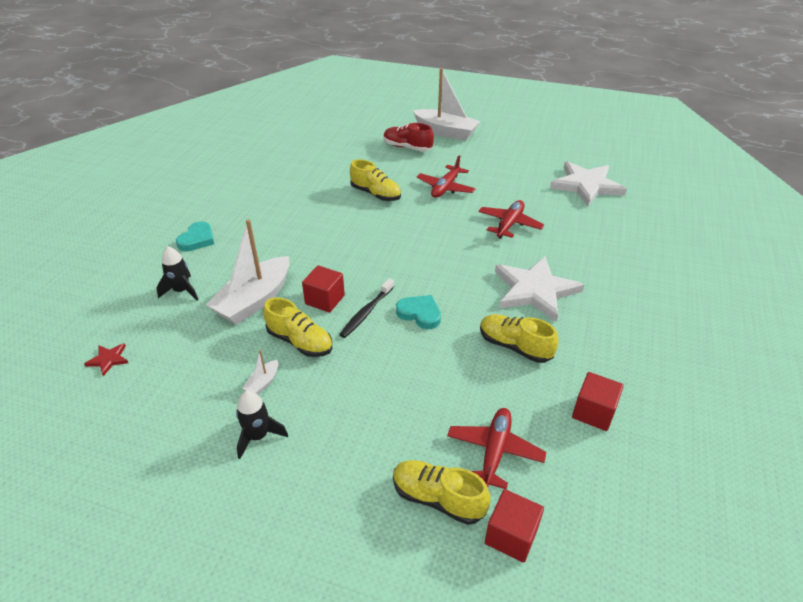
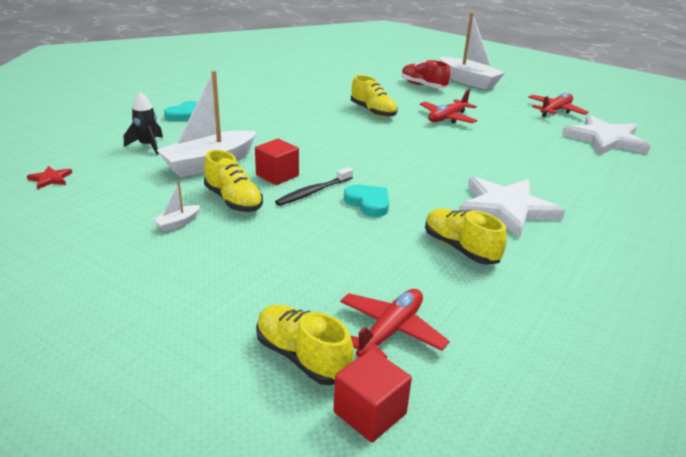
camera: 15 degrees right, 10 degrees down
(258, 436) = (146, 262): black rocket -> none
(509, 224) = (502, 154): red plane -> red plane (555, 111)
(593, 412) = (528, 323): red cube -> none

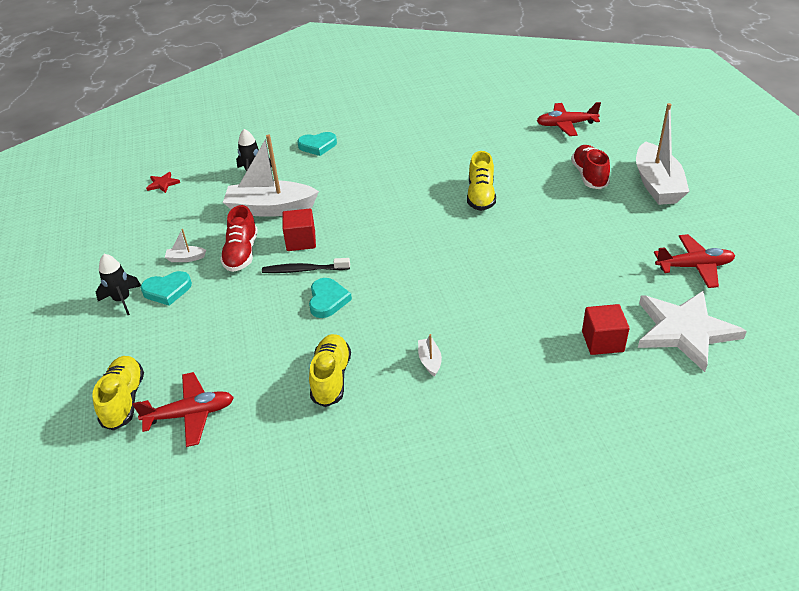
camera: 45 degrees right, 10 degrees up
(155, 280) = (122, 300): none -> black rocket
(198, 253) = (167, 290): none -> turquoise heart
(233, 200) = (241, 253): yellow shoe -> red shoe
(370, 413) = (108, 458): red cube -> red cube (602, 341)
(447, 118) = (544, 231): red plane -> red plane (566, 125)
(506, 208) = (429, 361): white star -> white boat

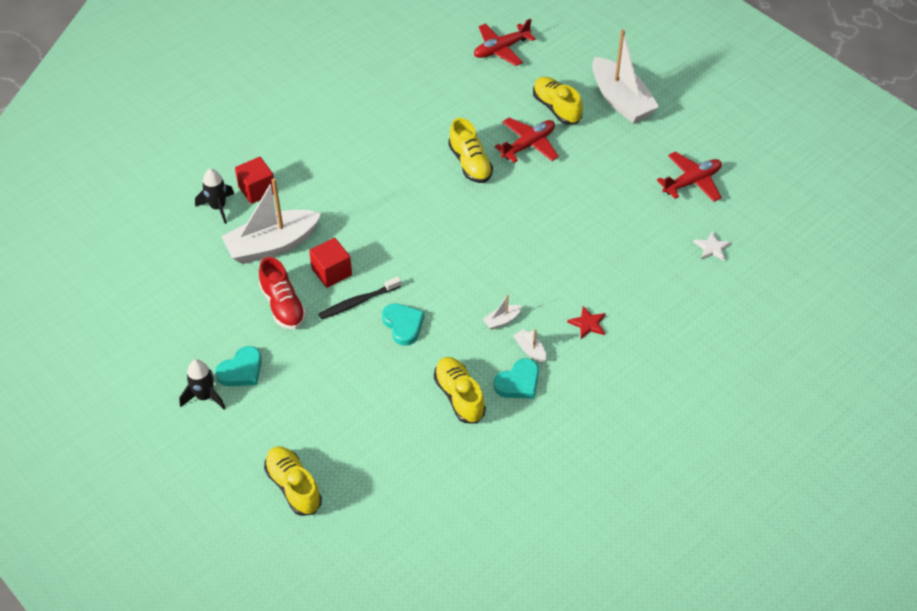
camera: 30 degrees left, 10 degrees up
(163, 184) = (128, 253): red star -> red star (588, 324)
(186, 258) = (230, 330): white boat -> white boat (502, 321)
(190, 414) = (363, 475): red plane -> red plane (528, 145)
(317, 146) = (263, 151): turquoise heart -> turquoise heart (518, 382)
(589, 176) = (556, 108): red shoe -> yellow shoe
(602, 341) = (655, 281): red cube -> red cube (257, 190)
(685, 331) = (712, 248): white star -> white star, size x0.41

